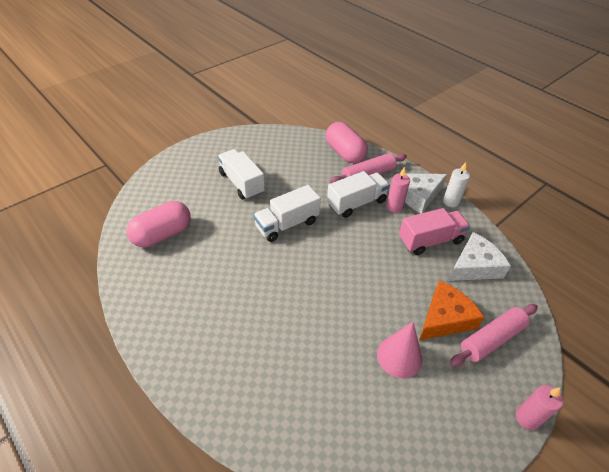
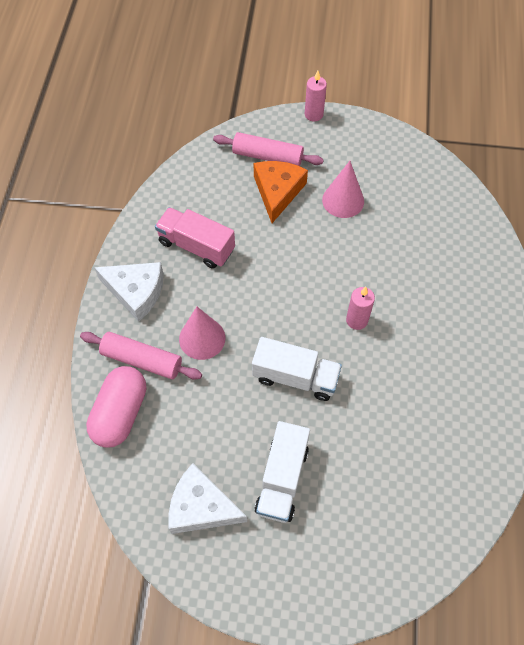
camera: 130 degrees left, 15 degrees up
(162, 234) = (428, 480): pink capsule -> none
(356, 203) = (202, 338): white truck -> pink cone
(394, 207) = (175, 302): pink candle -> pink candle (357, 320)
(445, 318) = (277, 192): orange cheese -> orange cheese turned 90 degrees clockwise
(451, 202) = (119, 259): white candle -> none
(474, 266) = (198, 200): white cheese -> white cheese (201, 507)

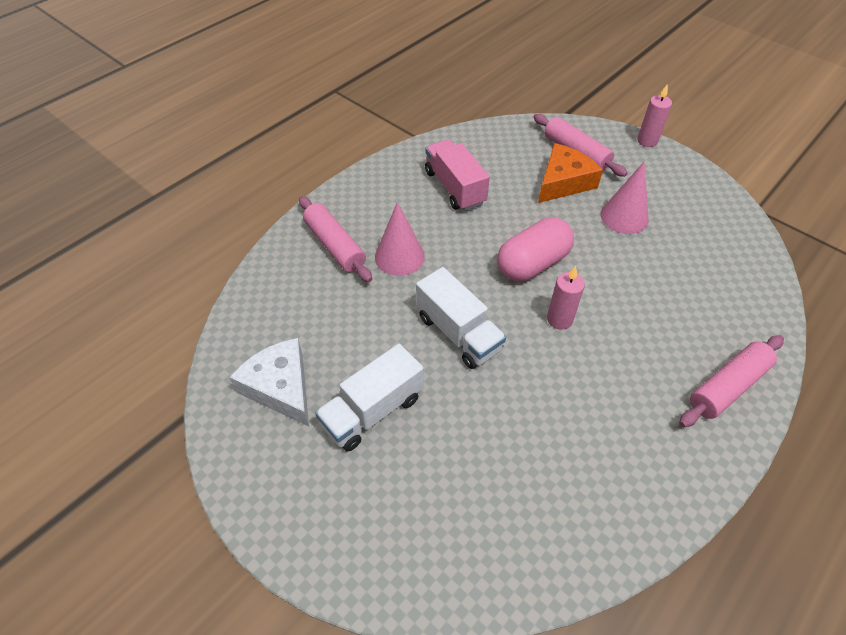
camera: 35 degrees right, 10 degrees down
(120, 413) = (282, 274): pink capsule -> pink capsule (532, 264)
(136, 292) = (375, 195): white cheese -> none
(493, 305) = (727, 386): none -> pink rolling pin

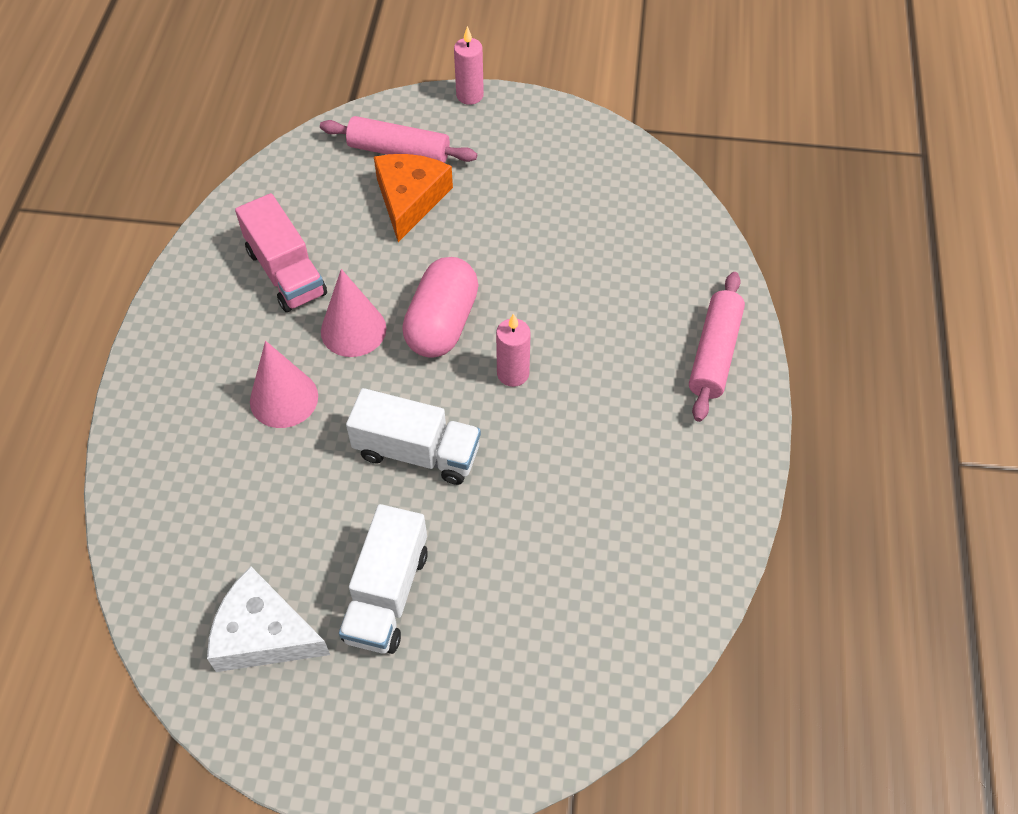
camera: 35 degrees left, 5 degrees up
(335, 245) = (193, 428): pink rolling pin -> none
(454, 187) = (286, 272): pink truck -> pink truck turned 150 degrees counterclockwise
(624, 217) = (504, 210): pink cone -> pink cone (353, 330)

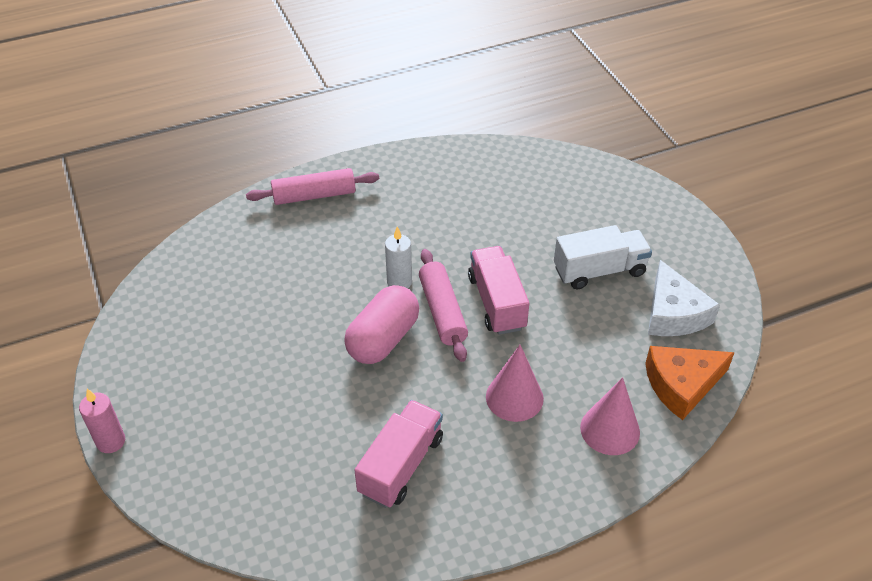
camera: 120 degrees left, 10 degrees down
(353, 330) = (425, 389): pink cone -> pink cone (610, 429)
(399, 151) = (213, 459): pink rolling pin -> pink rolling pin (442, 311)
(410, 199) = (268, 421): orange cheese -> orange cheese (682, 385)
(417, 452) = (497, 302): white truck -> pink truck
(442, 323) = (383, 339): pink capsule -> pink capsule turned 45 degrees counterclockwise
(513, 374) = (399, 282): pink candle -> white candle

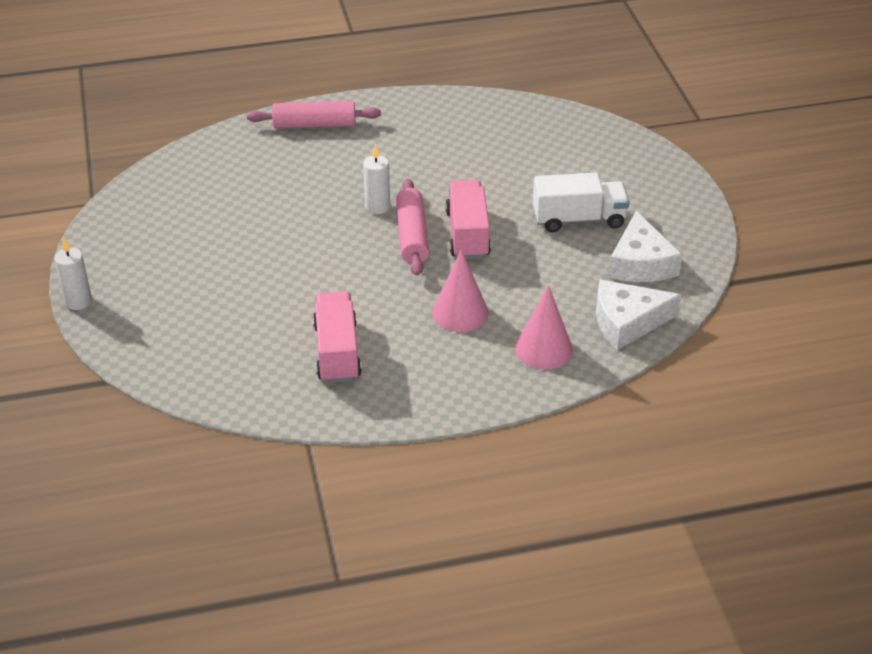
camera: 10 degrees right, 5 degrees down
(111, 441) = (78, 301): pink candle -> white candle
(383, 339) = (348, 251): pink capsule -> none
(401, 465) = (337, 352): pink truck -> pink truck turned 45 degrees counterclockwise
(682, 385) = (627, 322): orange cheese -> white cheese

